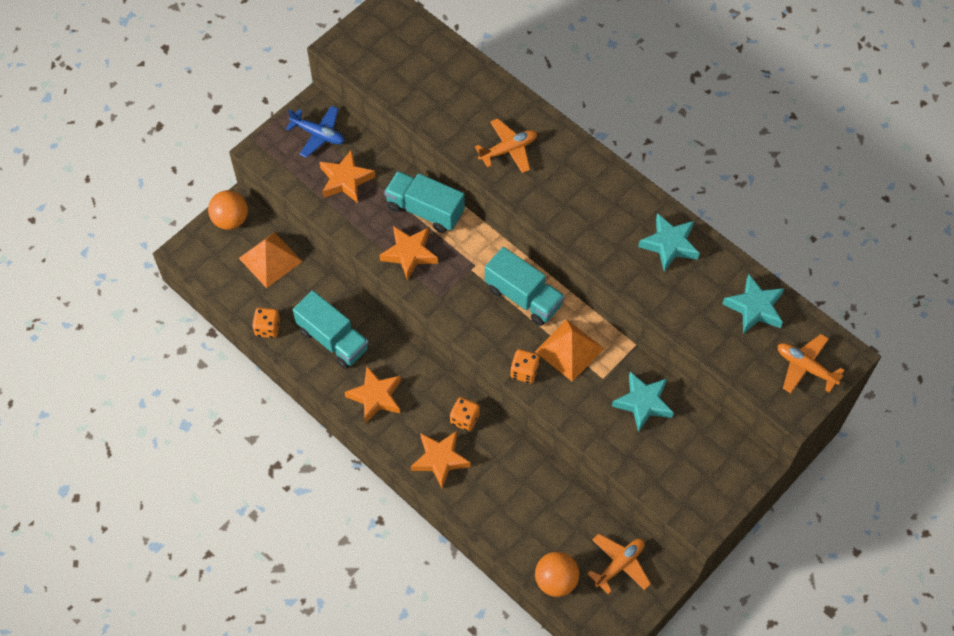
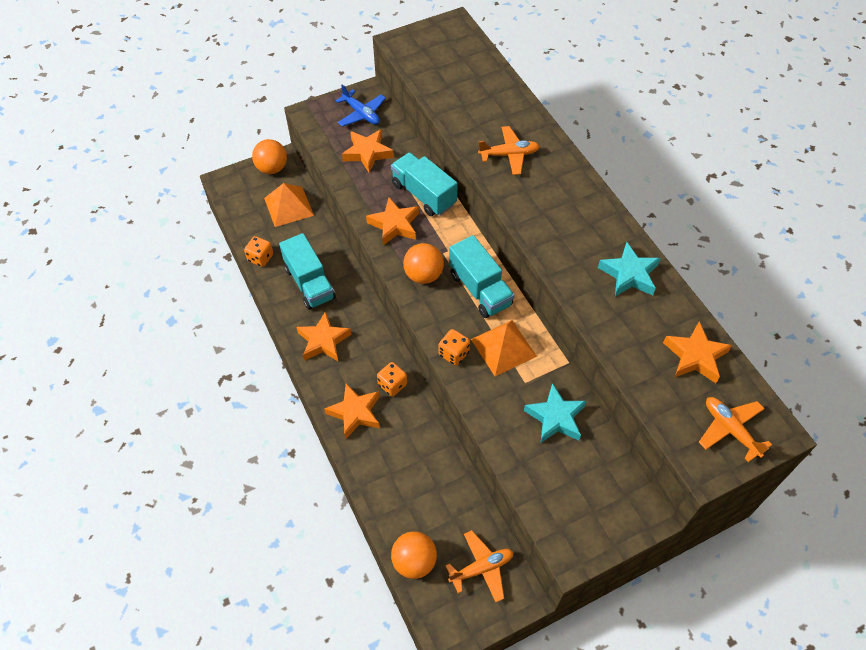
camera: 20 degrees right, 5 degrees down
(462, 299) = (423, 275): none -> orange ball
(754, 308) = (695, 356): turquoise star -> orange star

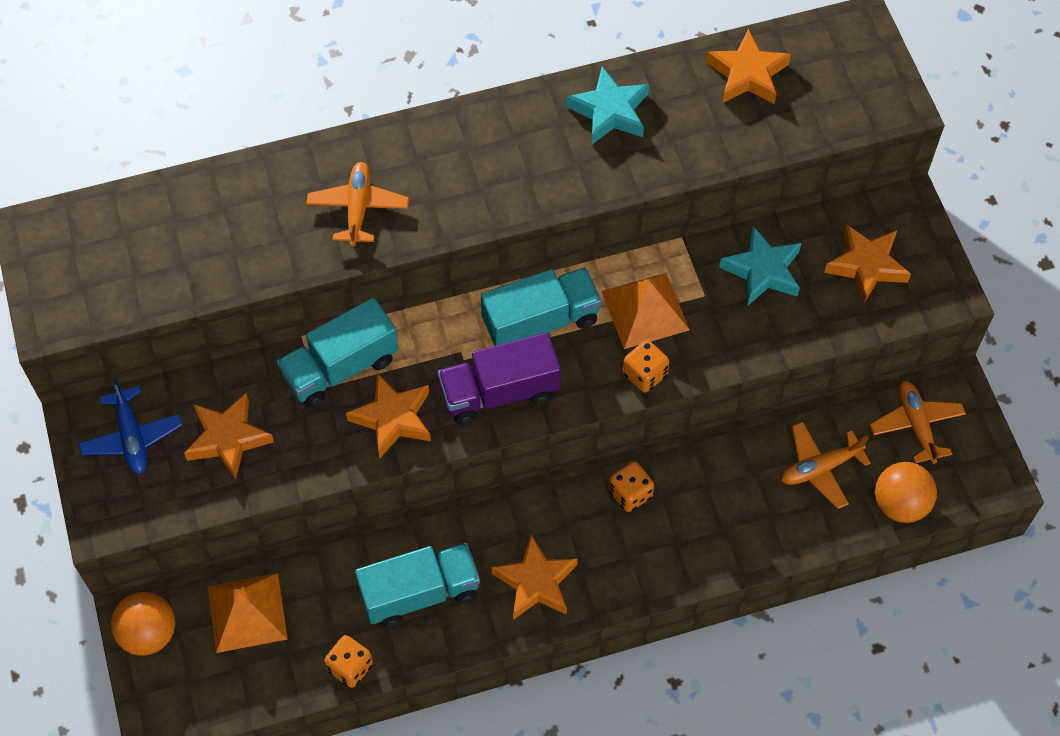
camera: 80 degrees left, 5 degrees up
(355, 412) = (669, 551): orange star -> orange star (866, 266)
(361, 114) = (132, 437): blue plane -> blue plane turned 105 degrees clockwise
(423, 275) = (499, 392): orange ball -> purple truck
(730, 430) = (853, 68): orange plane -> orange plane (820, 468)

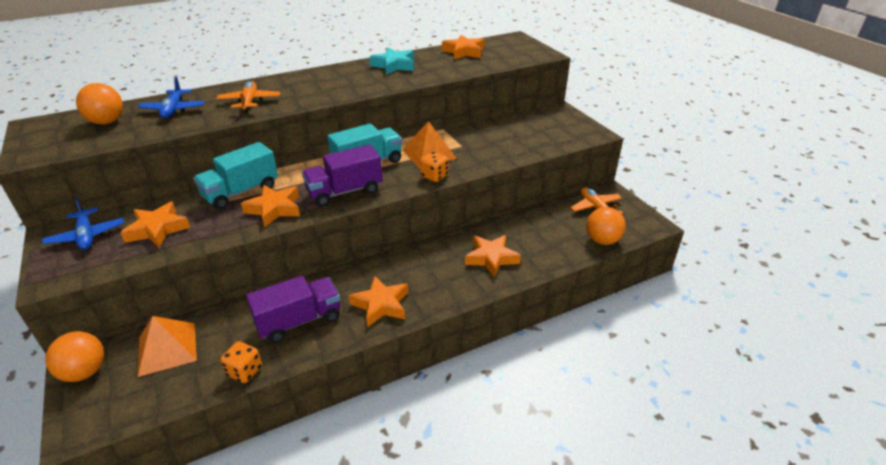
camera: 10 degrees left, 25 degrees down
(142, 239) = (107, 122): none -> orange ball
(239, 215) = (173, 109): none -> blue plane
(420, 593) = (299, 321): turquoise truck -> purple truck
(630, 494) = (436, 255): orange dice -> none
(763, 271) = (491, 135): turquoise star -> none
(820, 468) = (548, 231): orange plane -> none
(866, 266) = (547, 129): orange star -> orange star (491, 258)

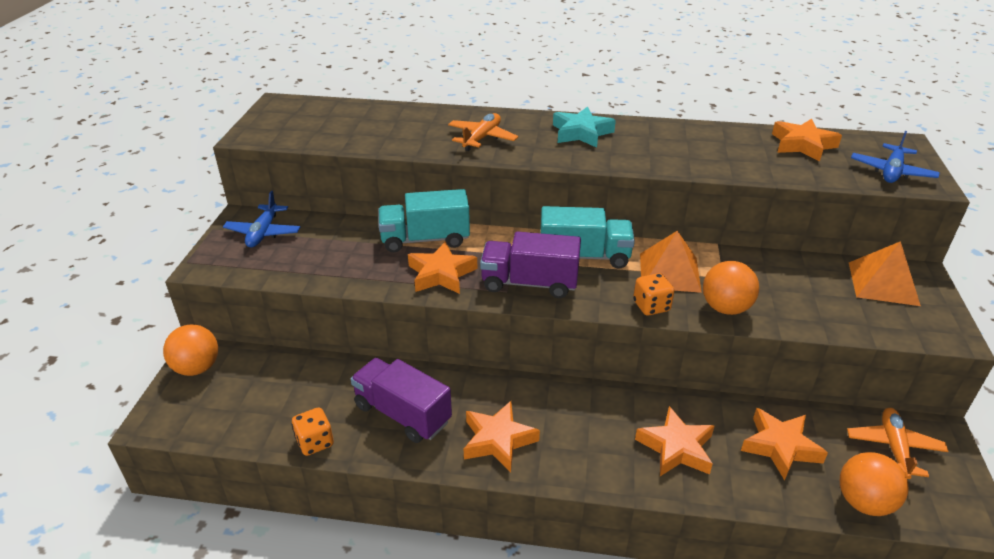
camera: 35 degrees right, 0 degrees up
(107, 122) = (336, 119): orange ball -> orange ball (725, 308)
(157, 229) = (322, 251): orange star -> orange star (780, 447)
(167, 348) = (271, 380): orange pyramid -> orange pyramid (883, 283)
(173, 109) = (403, 124): blue plane -> blue plane (891, 172)
(299, 321) = (402, 414): purple truck -> purple truck turned 150 degrees counterclockwise
(394, 65) = (687, 138): turquoise star -> turquoise star (581, 133)

